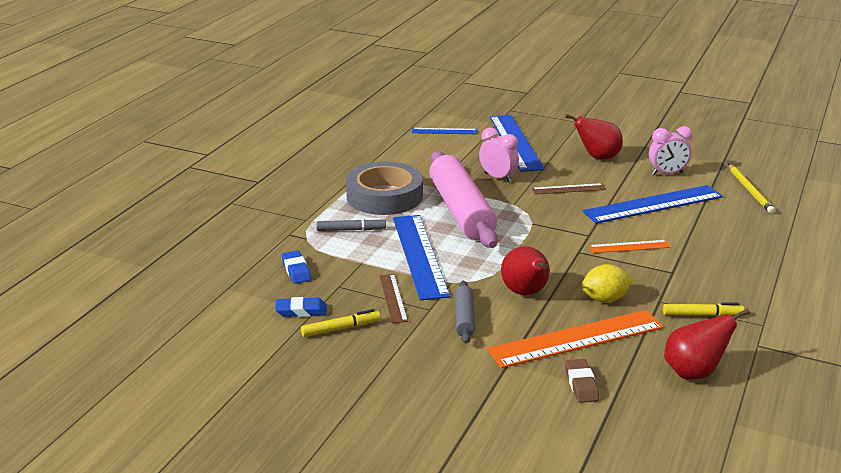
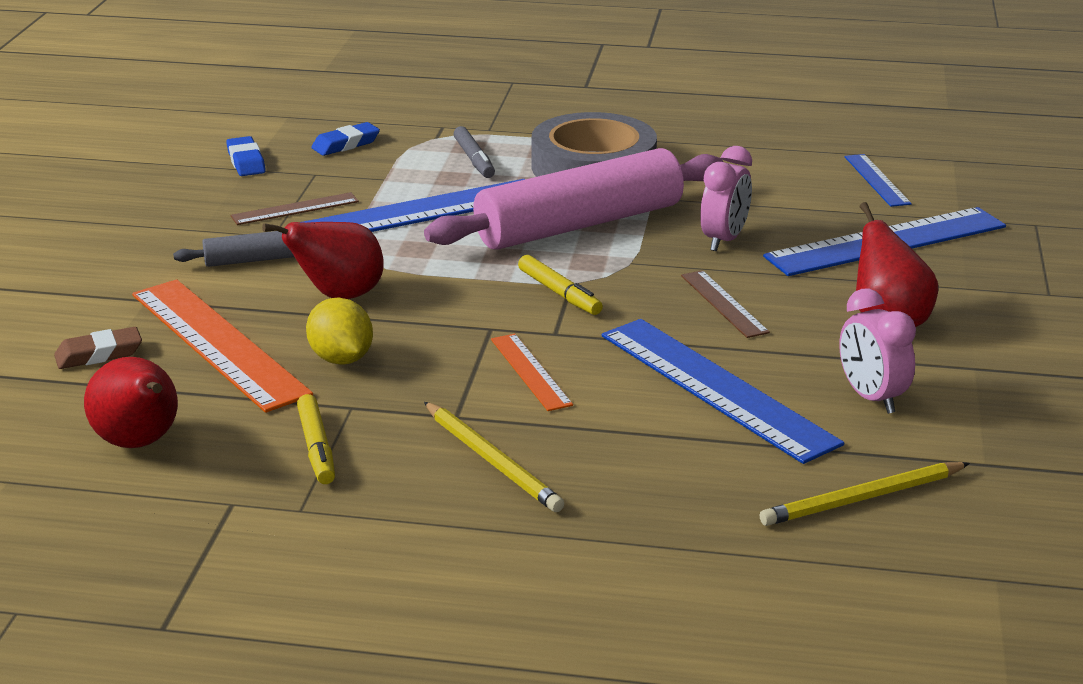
camera: 75 degrees right, 0 degrees up
(341, 328) = (210, 189): yellow marker -> yellow marker (559, 293)
(717, 267) = (492, 460): none -> yellow pencil

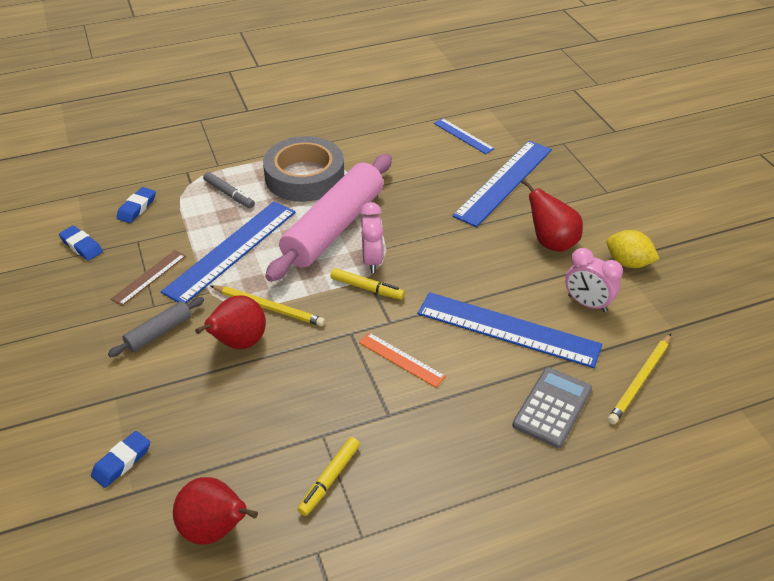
camera: 30 degrees left, 15 degrees up
(99, 354) = (122, 462): brown eraser -> blue eraser
(218, 343) = (195, 416): orange ruler -> none
(317, 448) = (329, 479): yellow marker -> yellow marker turned 75 degrees clockwise
(341, 359) = (284, 397): yellow lemon -> yellow lemon (628, 263)
(492, 460) = (437, 441): yellow pencil -> yellow pencil (269, 307)
(692, 481) = (552, 407): none -> grey calculator
(723, 303) = (460, 261): brown ruler -> none
(724, 240) = (422, 211): pink clock -> pink clock (372, 260)

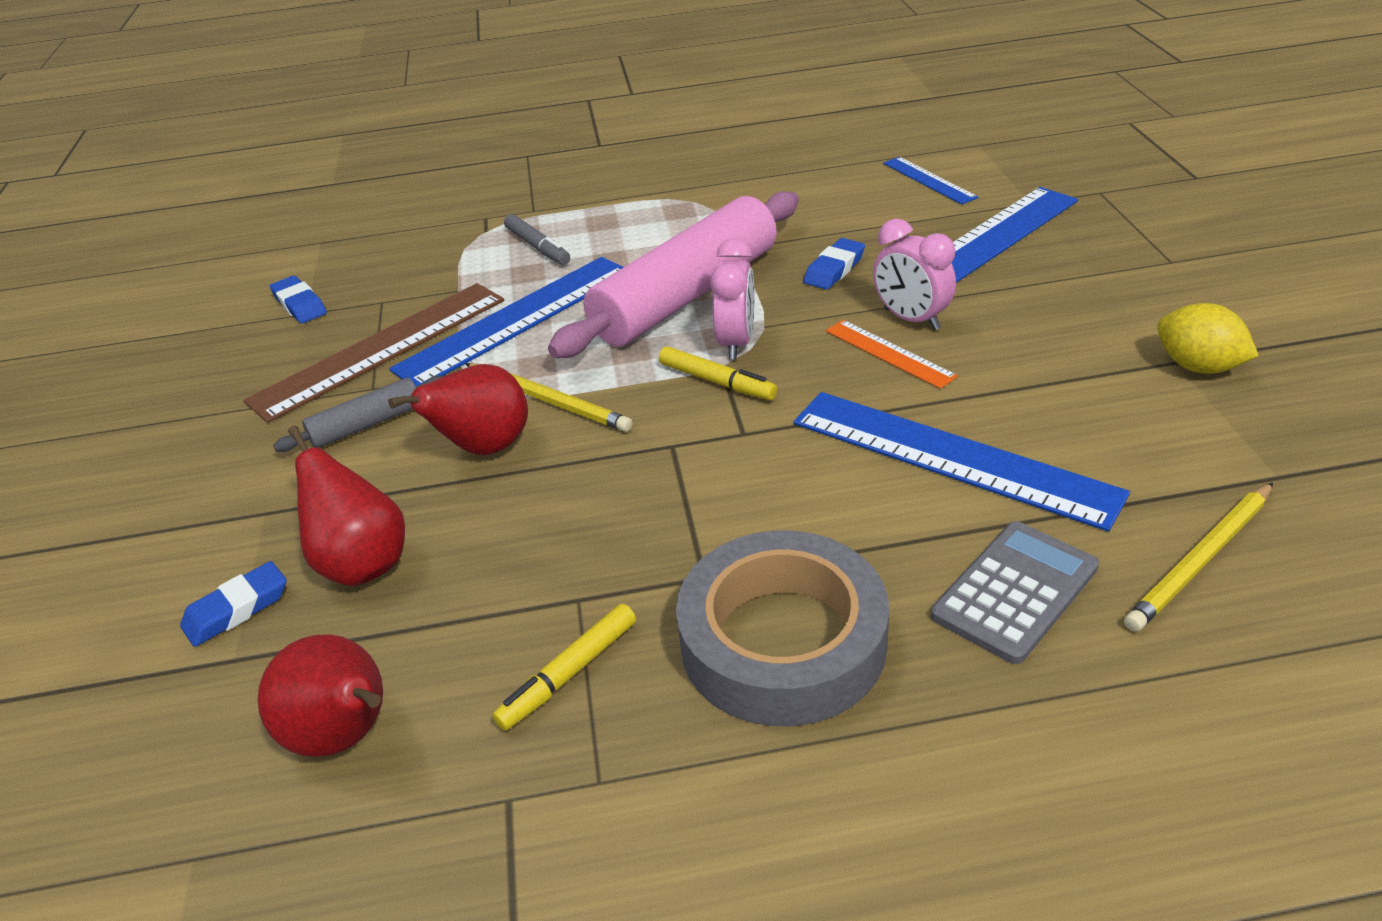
camera: 15 degrees right, 5 degrees down
(137, 208) = (397, 260): blue eraser -> blue eraser (834, 269)
(149, 277) = (380, 349): brown ruler -> brown ruler, size x1.97
(304, 176) = (659, 227): grey tape -> grey tape (783, 641)
(401, 359) = (748, 491): orange ruler -> orange ruler (889, 353)
(551, 242) = (1056, 330): red pear -> red pear (362, 563)
(587, 303) = (1109, 426): pink clock -> pink clock (911, 319)

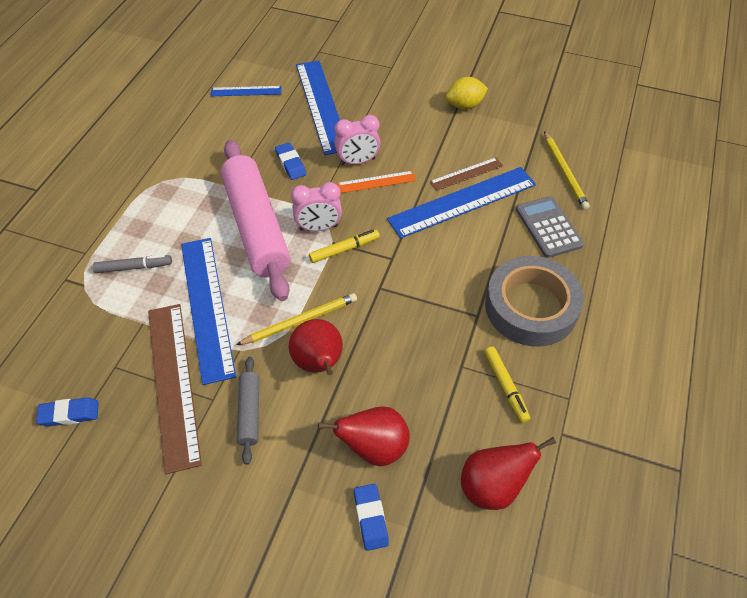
camera: 65 degrees left, 15 degrees up
(736, 343) = (318, 228): pink clock -> pink clock turned 135 degrees clockwise
(1026, 435) = (466, 174): none -> brown ruler

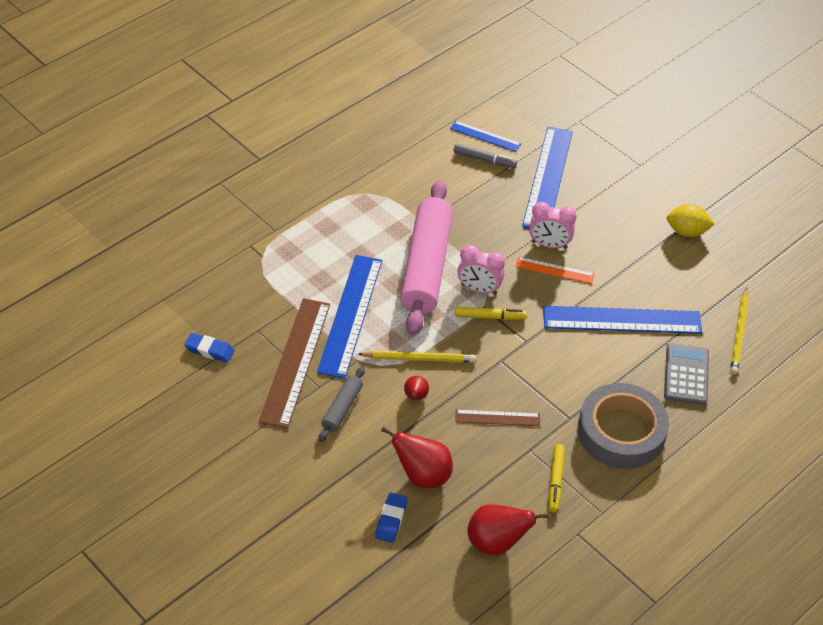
camera: 25 degrees right, 5 degrees down
(134, 267) = (308, 258): grey marker -> grey marker (484, 159)
(291, 164) = (487, 222): blue eraser -> none
(319, 363) = (415, 397): red pear -> red pear, size x0.53
(466, 174) = (643, 297): brown ruler -> brown ruler (497, 418)

